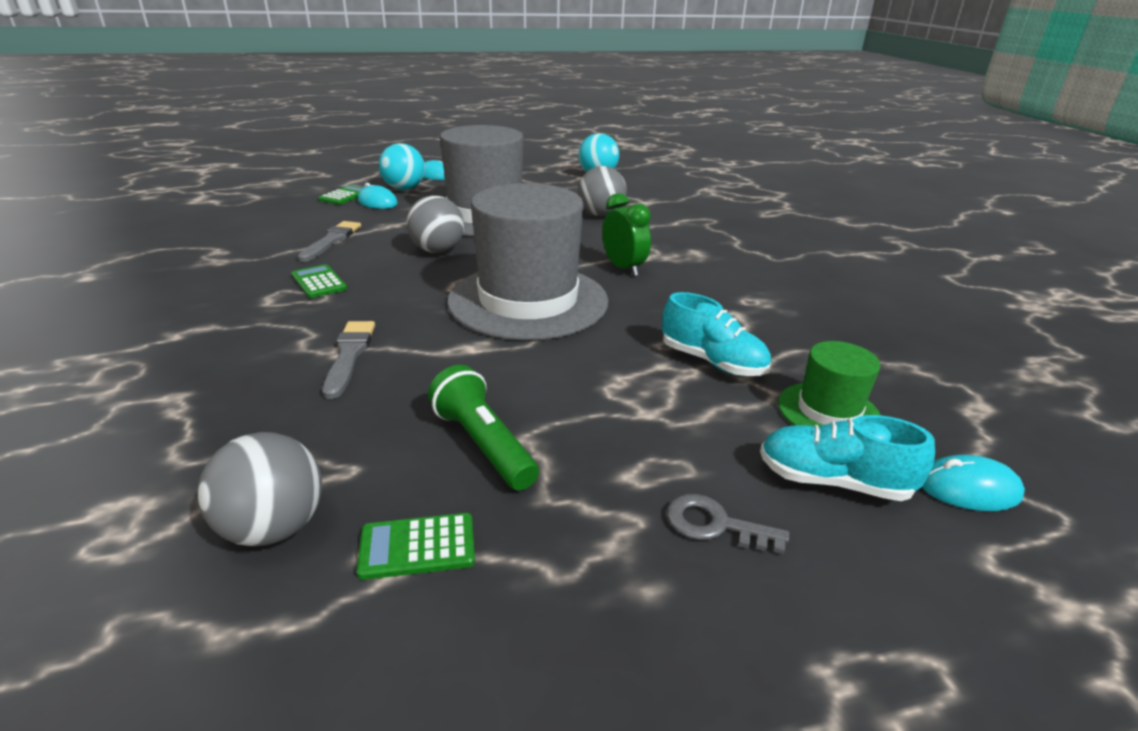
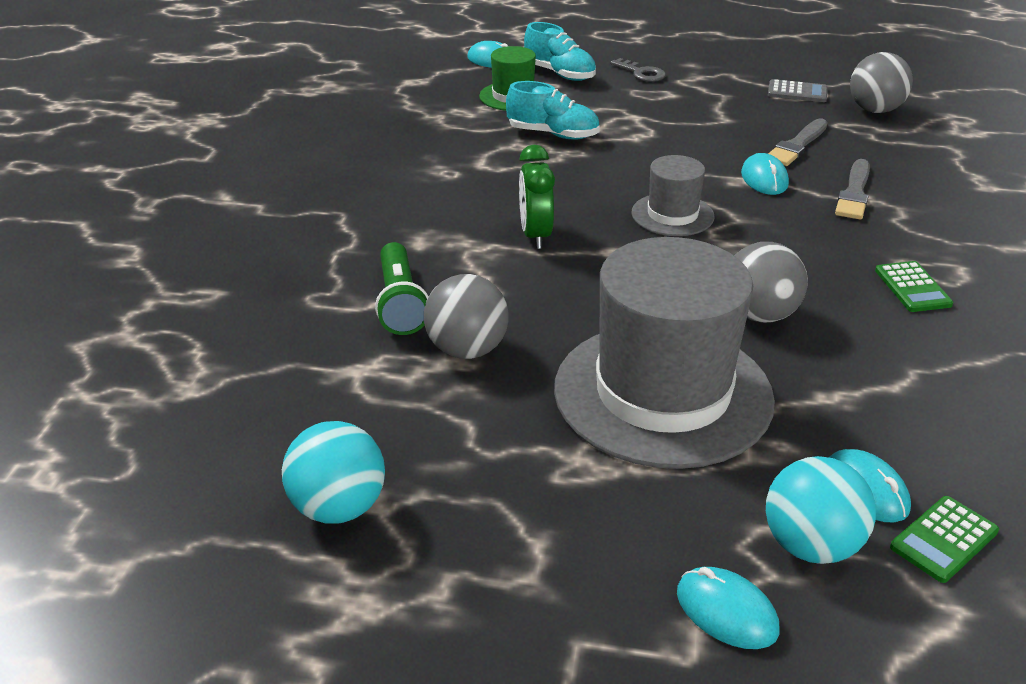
camera: 155 degrees left, 5 degrees up
(331, 240) = (922, 373): grey brush -> grey brush (797, 145)
(417, 547) = (797, 92): green calculator -> grey calculator
(451, 353) = (764, 179): none -> turquoise mouse
(483, 444) = (752, 121): green flashlight -> green flashlight (400, 303)
(528, 301) = (672, 215): grey hat -> grey hat, size x0.48
(712, 362) = (553, 134): turquoise shoe -> turquoise shoe turned 135 degrees clockwise

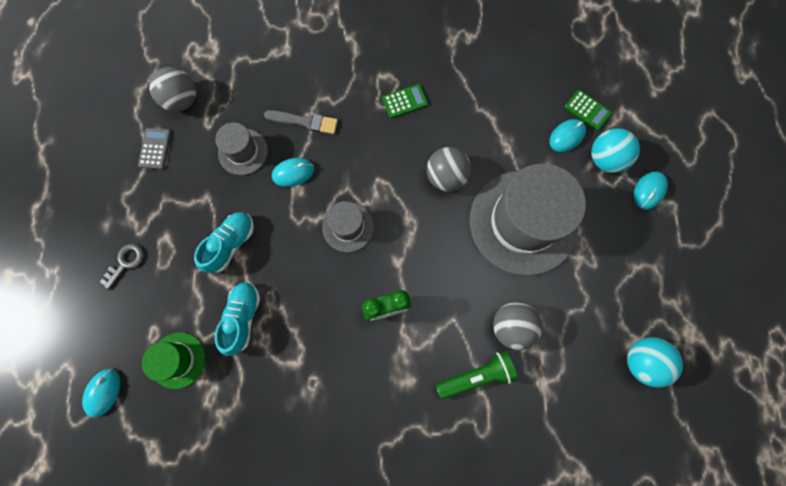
camera: 100 degrees left, 40 degrees up
(559, 74) = (130, 328): turquoise shoe -> turquoise shoe (231, 244)
(797, 145) = (243, 152): grey brush -> grey hat

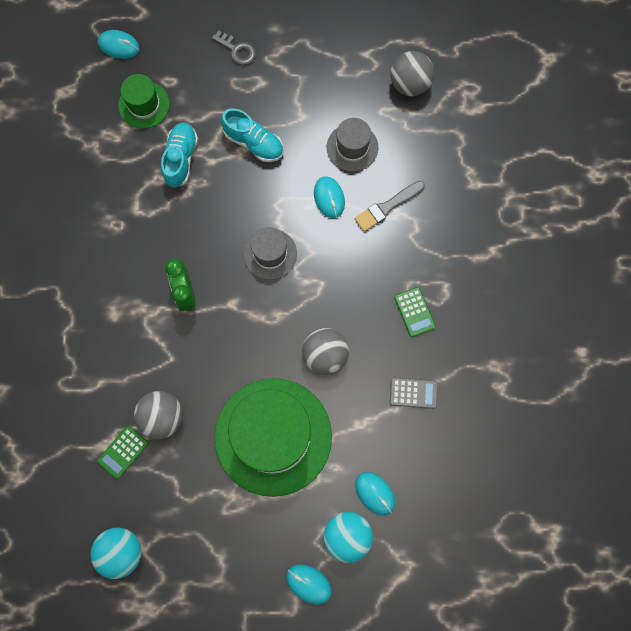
camera: 90 degrees right, 0 degrees up
(155, 149) = (355, 64): grey calculator -> grey calculator (413, 393)
(243, 318) = (181, 159): turquoise shoe -> turquoise shoe turned 90 degrees counterclockwise
(304, 122) = (387, 207): grey brush -> grey brush turned 45 degrees clockwise
(476, 376) = (115, 380): green flashlight -> none
(523, 222) = (273, 436): grey hat -> green hat
(587, 110) = (408, 521): green calculator -> green calculator (123, 452)

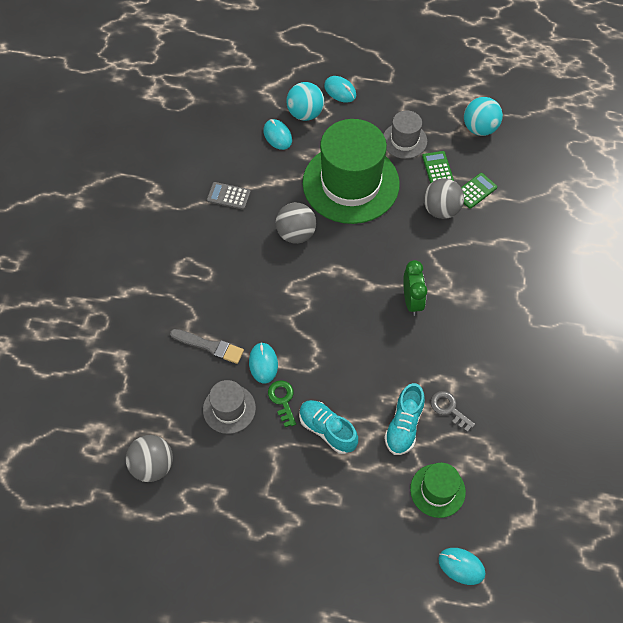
camera: 170 degrees left, 15 degrees down
(237, 50) = (329, 537): grey key -> grey key (449, 409)
(270, 254) = (329, 322): grey hat -> grey hat (404, 140)
(302, 164) = (282, 400): none -> green key
(387, 207) = (209, 346): grey brush -> grey brush turned 45 degrees clockwise
(414, 312) = (210, 255): green calculator -> green calculator (437, 169)

